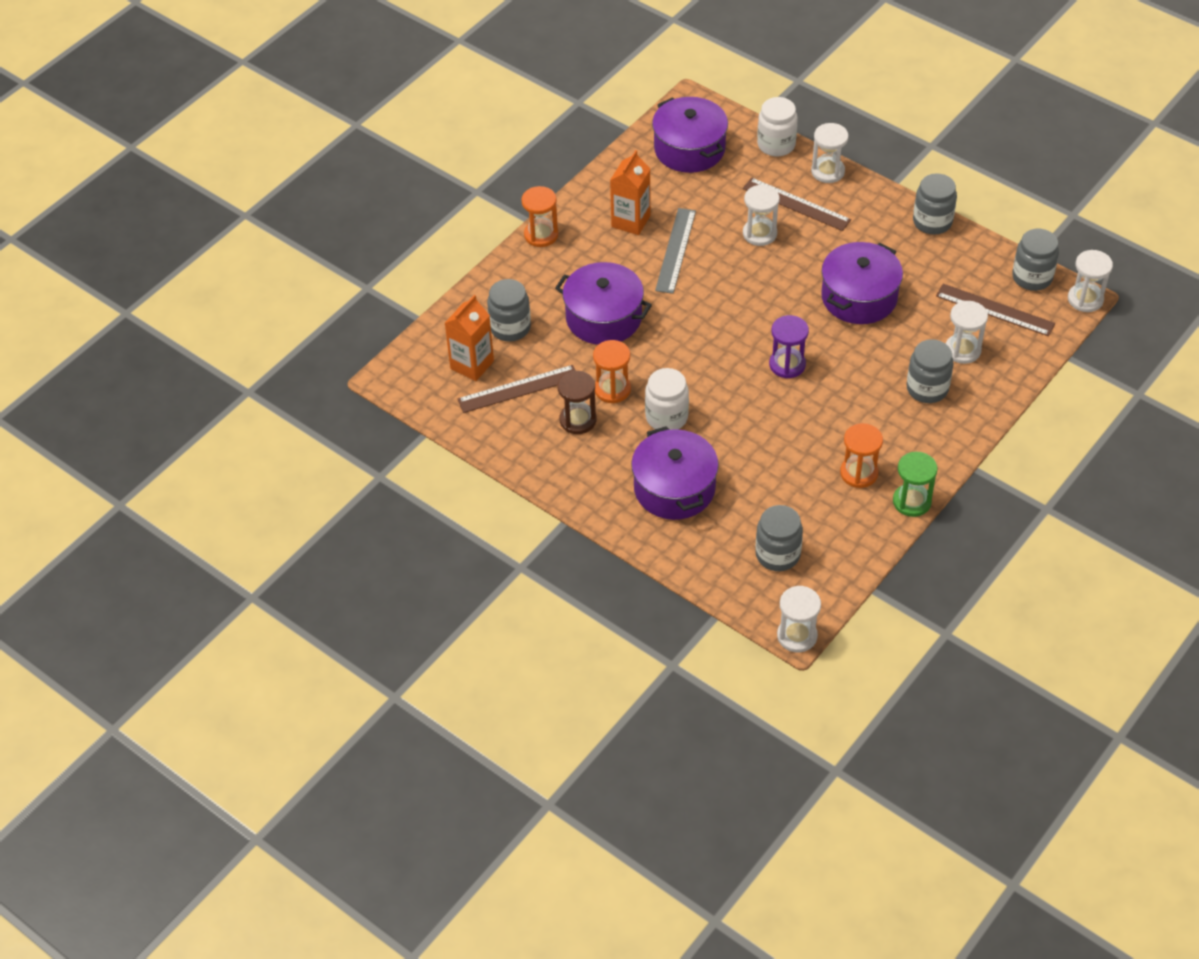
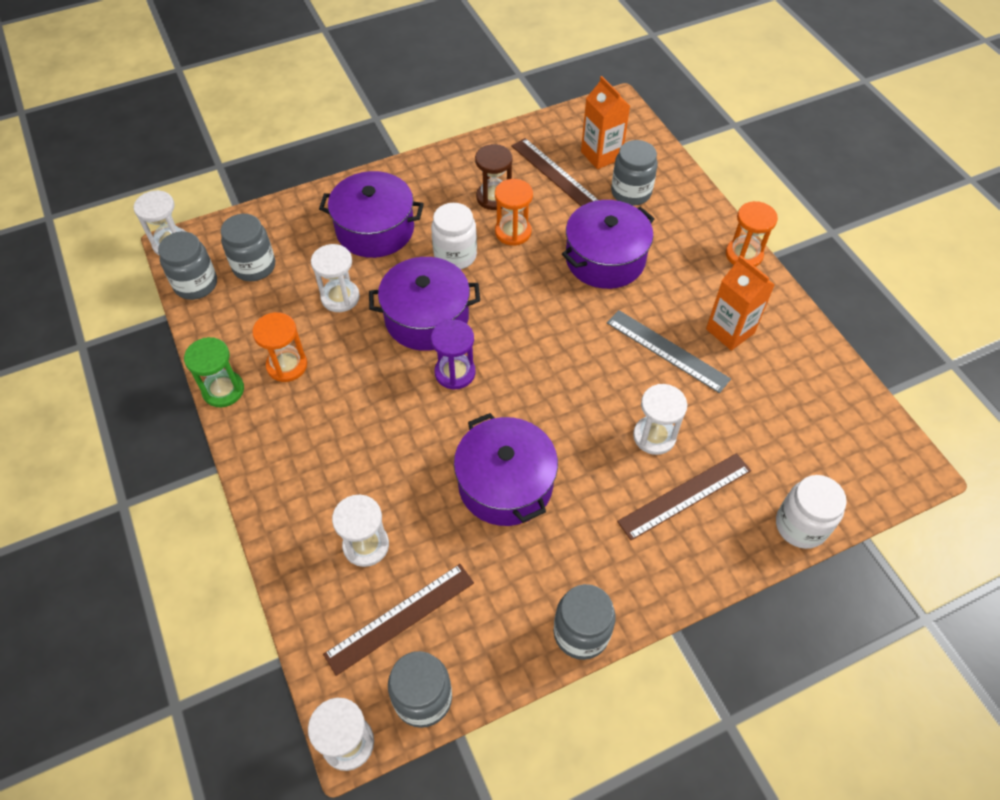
camera: 115 degrees right, 5 degrees up
(518, 389) = (554, 173): brown ruler -> brown ruler turned 45 degrees counterclockwise
(689, 149) = (827, 432): purple pot -> purple pot (426, 318)
(827, 171) = (727, 559): white hourglass -> white hourglass (340, 297)
(927, 388) = (340, 479): grey jar -> grey jar (196, 284)

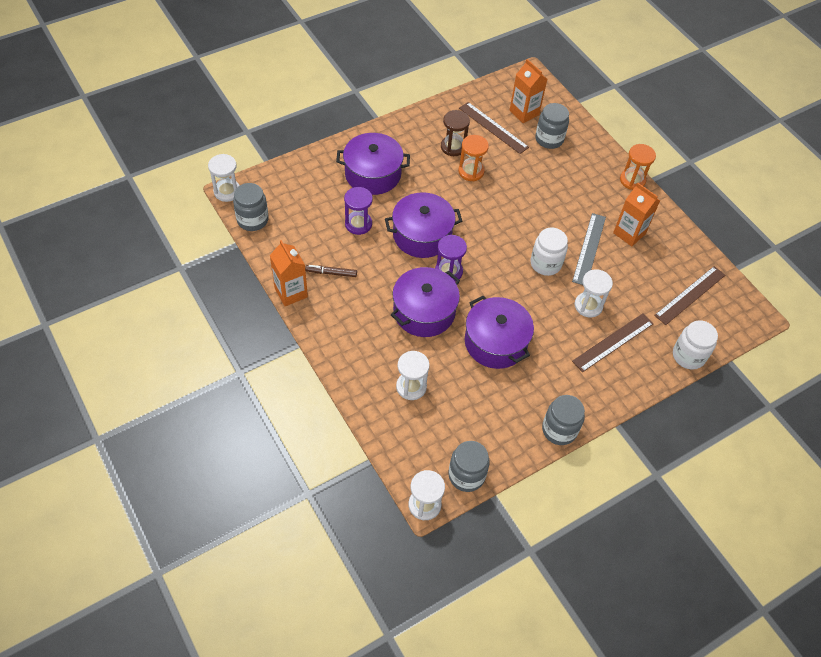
camera: 10 degrees left, 0 degrees up
(223, 390) = (291, 292): green hourglass -> orange carton
(254, 266) = (292, 205): grey jar -> none
(287, 365) = (331, 273): orange hourglass -> brown marker
(340, 297) = (358, 224): white hourglass -> purple hourglass
(400, 618) = (442, 429): brown ruler -> brown ruler (690, 295)
(455, 255) = (433, 190): white jar -> white jar (545, 264)
(605, 259) = (538, 188): purple pot -> purple pot (424, 312)
(667, 350) = (589, 249): grey ruler -> grey ruler turned 75 degrees clockwise

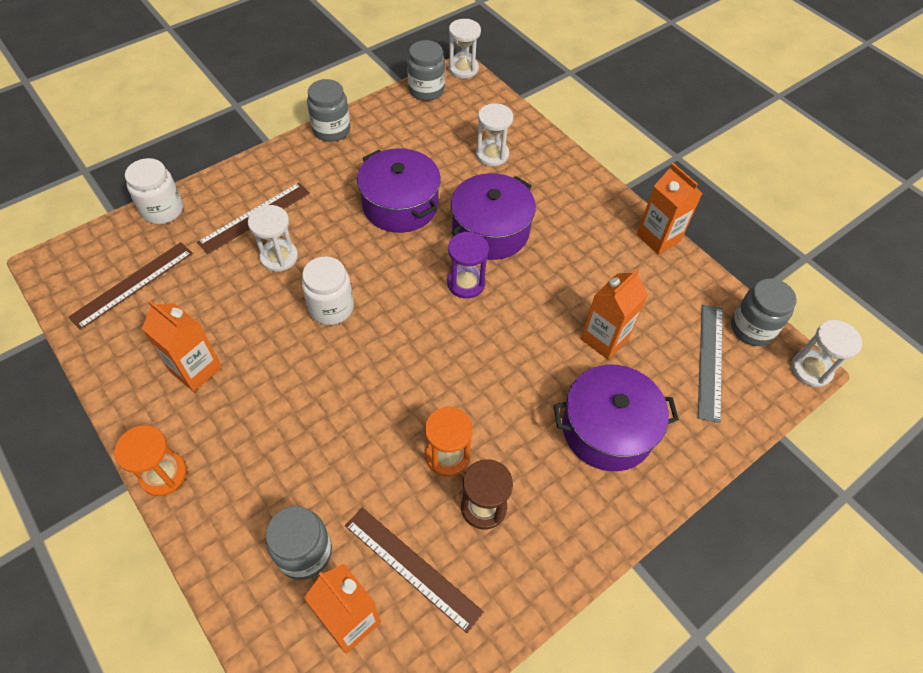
camera: 175 degrees right, 0 degrees up
(331, 273) = (618, 266): brown marker -> none
(358, 224) = (604, 339): purple hourglass -> orange carton
(422, 235) = (510, 331): purple pot -> none
(589, 249) = (264, 337): grey ruler -> grey ruler (710, 361)

